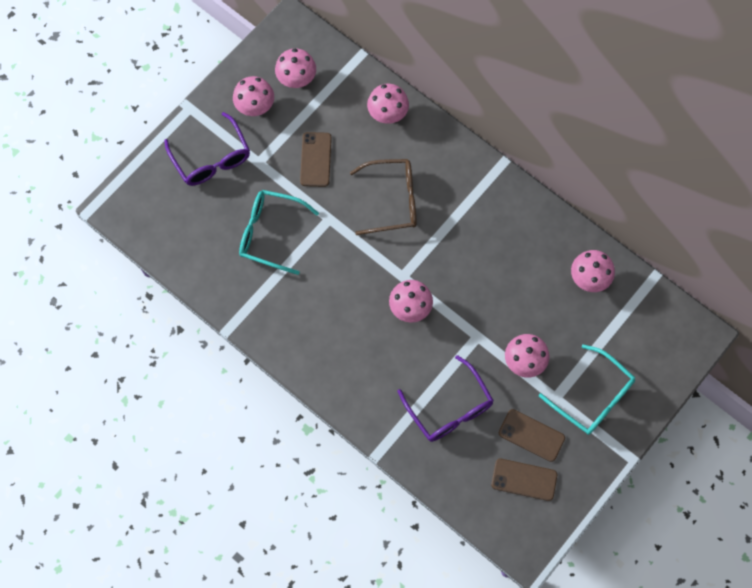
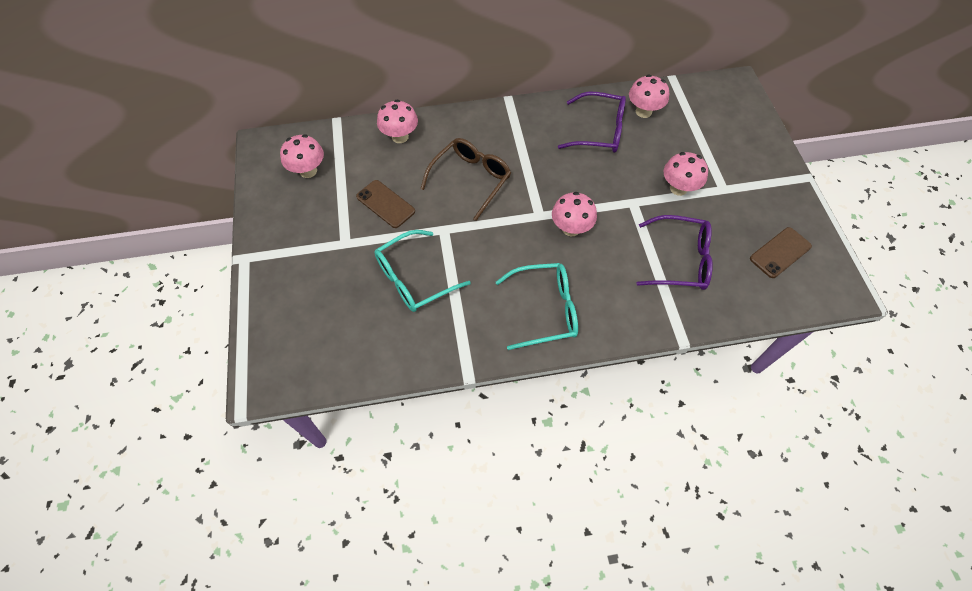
camera: 50 degrees left, 10 degrees down
(211, 159) = (305, 274): purple glasses -> purple glasses (599, 131)
(255, 107) = (297, 213): pink mushroom -> none
(531, 435) = (744, 223): brown phone -> none
(593, 397) = (741, 167): turquoise glasses -> turquoise glasses (545, 309)

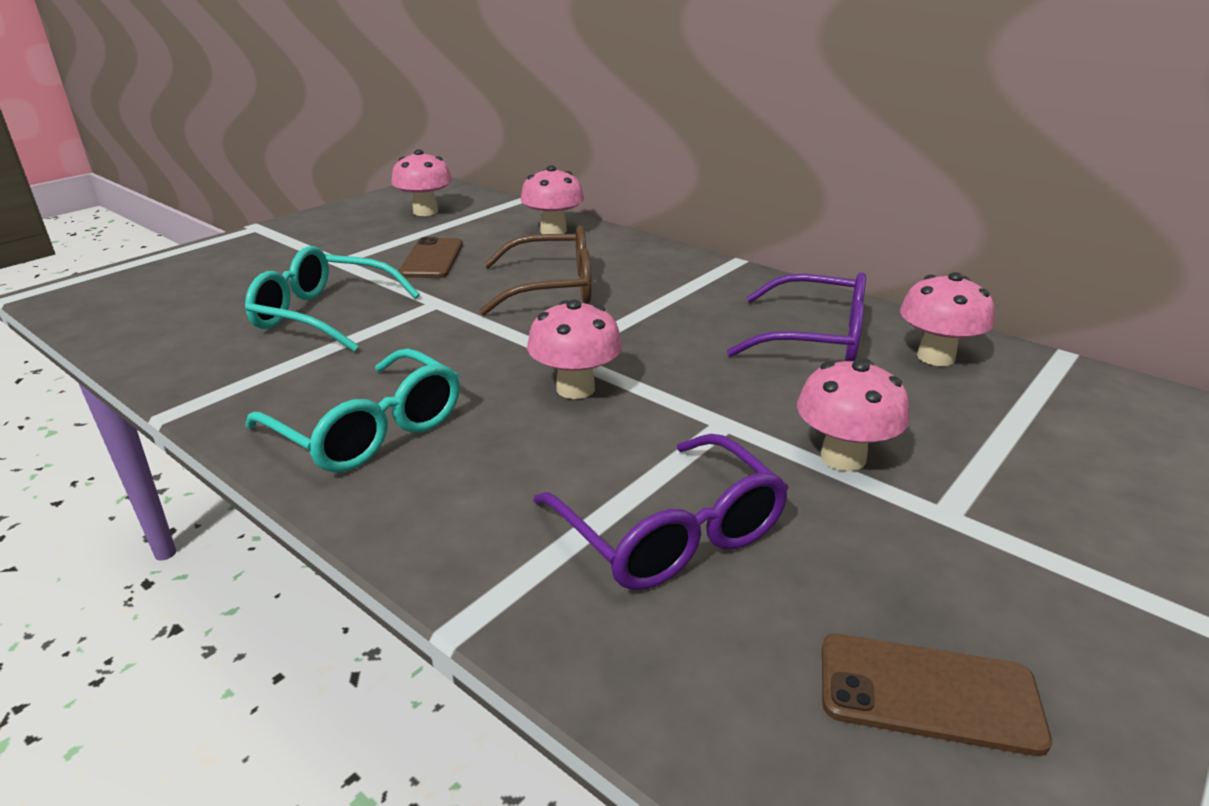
camera: 50 degrees right, 30 degrees down
(599, 131) = (815, 338): purple glasses -> purple glasses turned 45 degrees counterclockwise

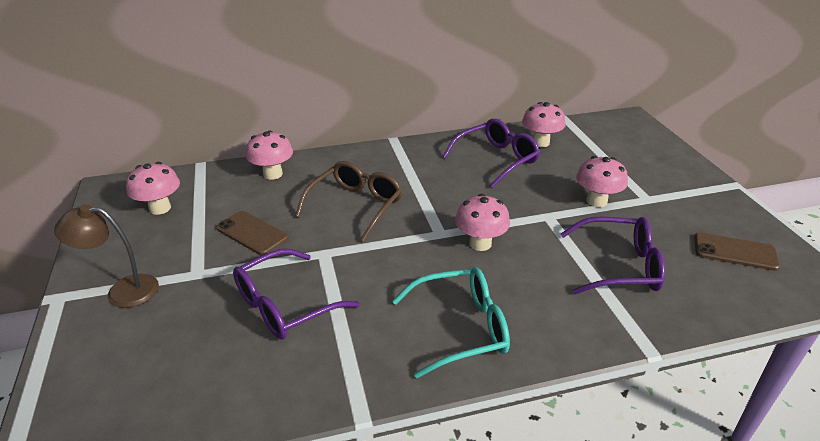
camera: 55 degrees left, 5 degrees up
(285, 244) = (122, 291): none -> brown lamp
(323, 315) = (284, 305): turquoise glasses -> purple glasses
(928, 693) = (735, 252): brown phone -> brown phone turned 60 degrees clockwise

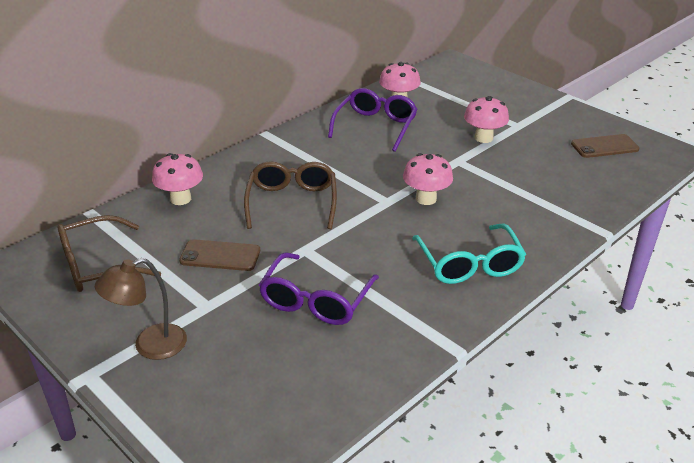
camera: 30 degrees left, 0 degrees up
(160, 208) = (97, 265): pink mushroom -> brown glasses
(461, 328) = (469, 264): turquoise glasses -> turquoise glasses turned 120 degrees clockwise
(619, 266) = (539, 182): purple glasses -> none

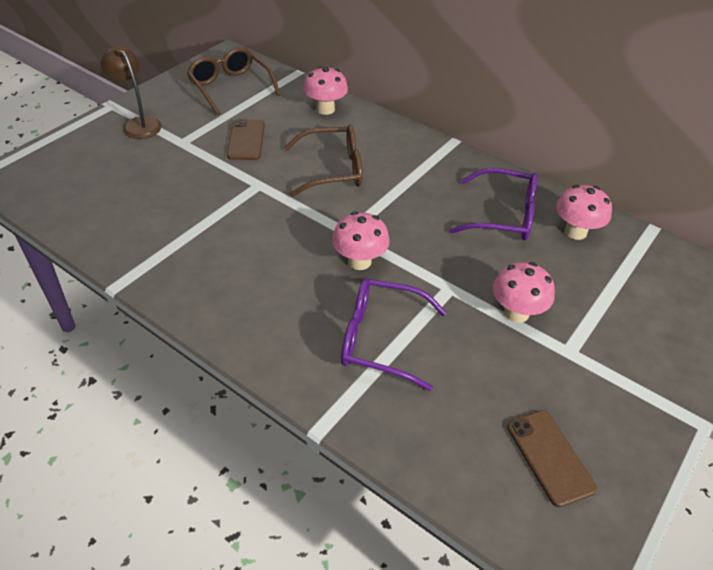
camera: 80 degrees right, 10 degrees up
(315, 300) = (186, 197): purple glasses -> purple glasses (380, 339)
(469, 264) = (242, 297): turquoise glasses -> none

